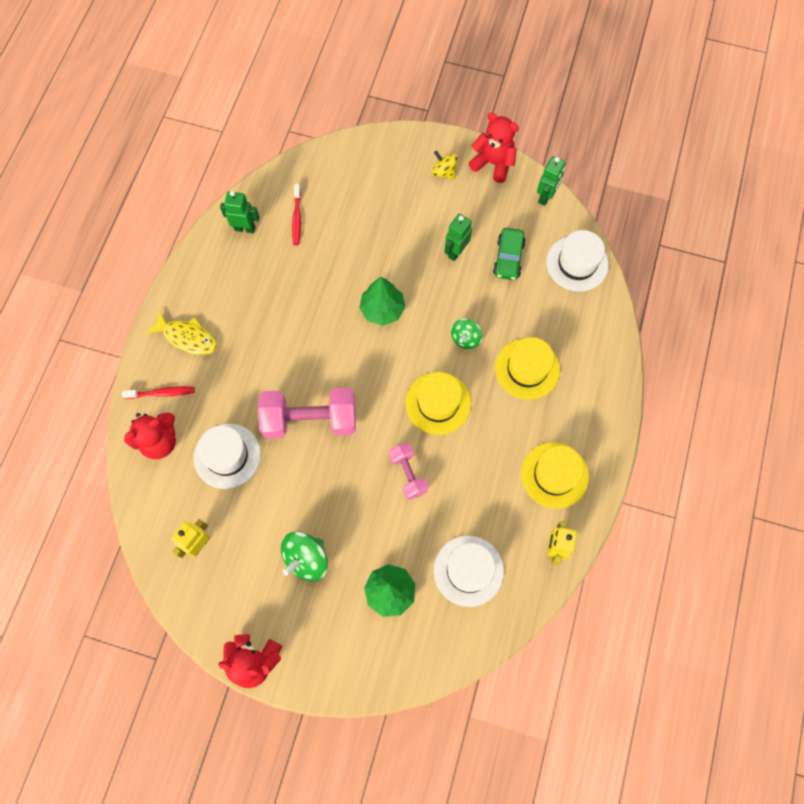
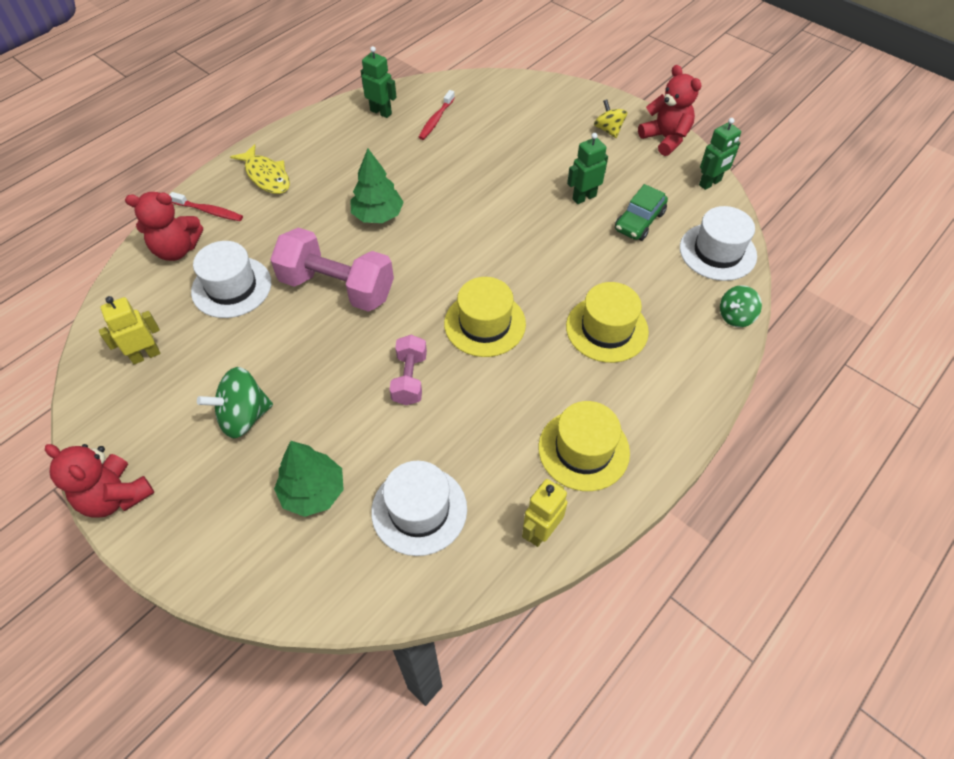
camera: 25 degrees right, 15 degrees down
(382, 309) = (475, 219): green tree -> green tree (378, 215)
(465, 338) = (551, 276): green spinning top -> green spinning top (735, 316)

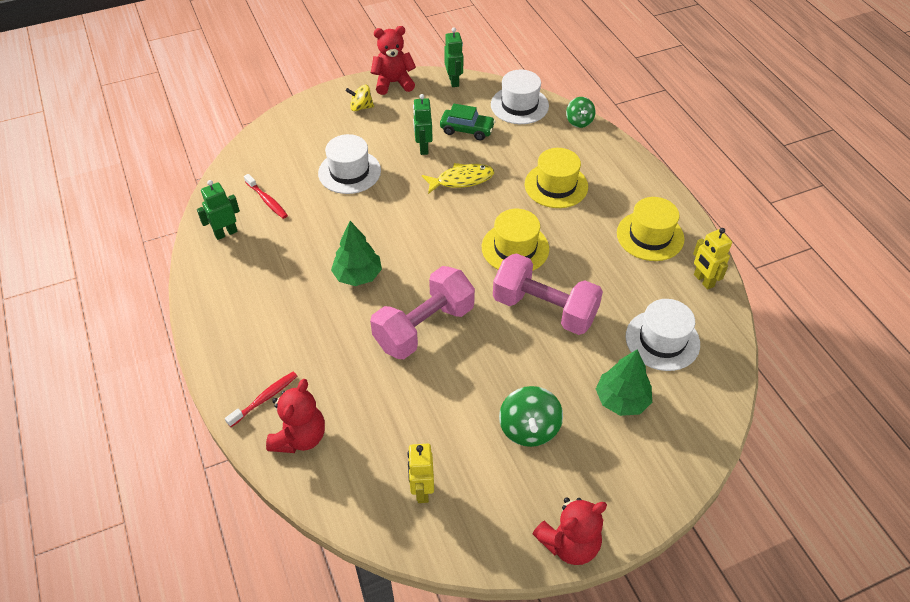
camera: 65 degrees left, 5 degrees down
(231, 287) = (377, 403): white hat -> white hat (349, 172)
(266, 176) = (248, 341): yellow fish -> yellow fish (461, 180)
(409, 379) = (544, 309): pink dumbbell -> pink dumbbell, size x1.82
(639, 221) = (467, 130): green car -> green car turned 45 degrees counterclockwise

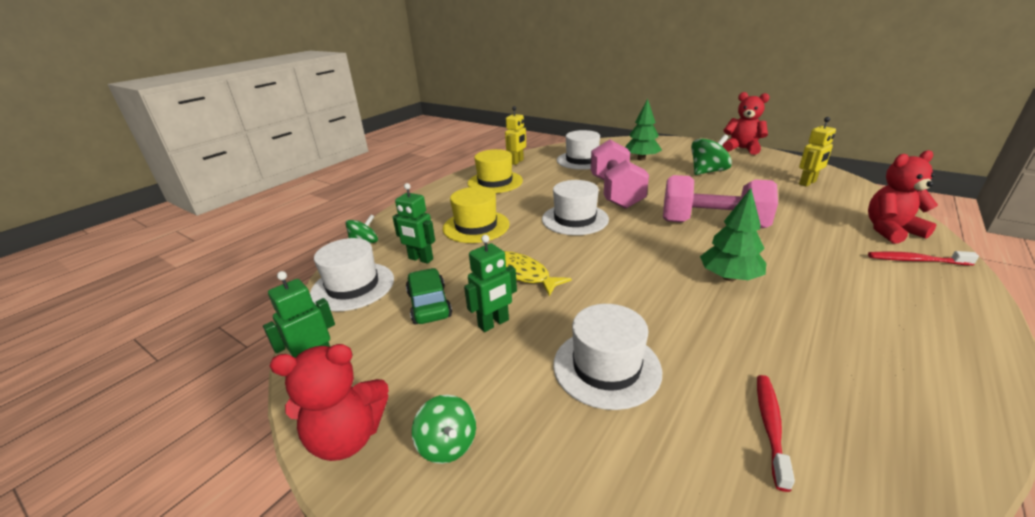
camera: 120 degrees left, 20 degrees down
(226, 233) = (887, 432): green robot -> green robot (420, 259)
(361, 107) = (447, 444): yellow spinning top -> green spinning top
(393, 83) = (347, 437): red teddy bear -> red teddy bear turned 60 degrees counterclockwise
(515, 248) = (575, 219): yellow hat -> white hat

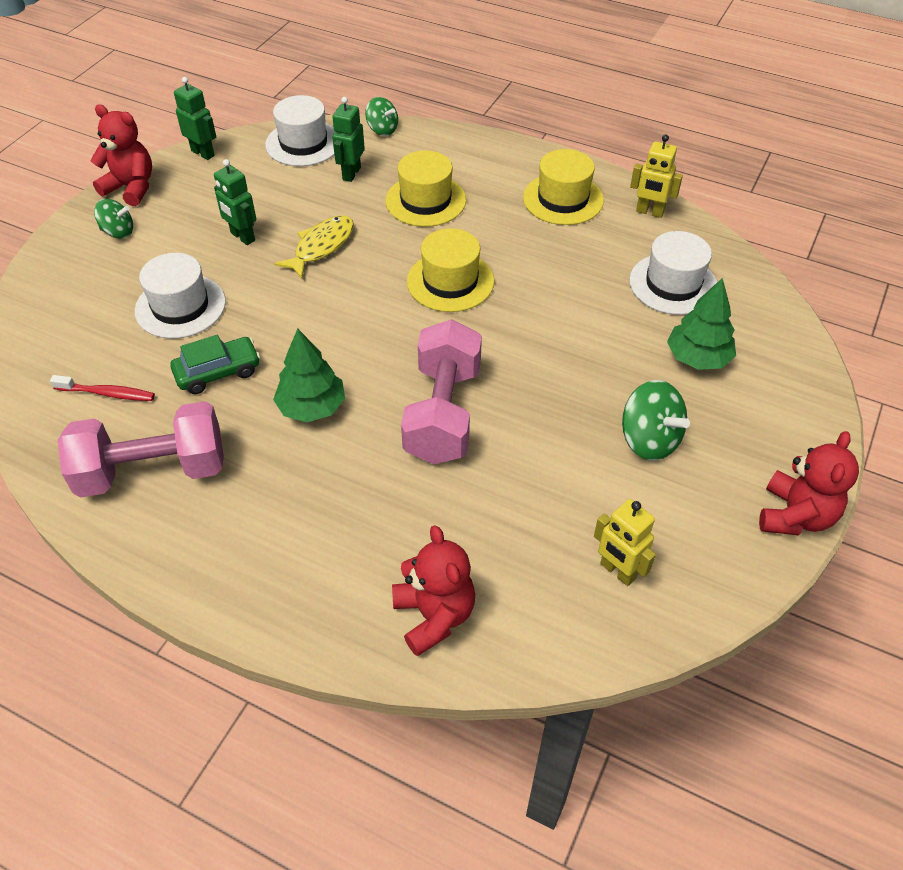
camera: 80 degrees right, 20 degrees up
(347, 437) = (131, 188): red teddy bear -> red teddy bear turned 135 degrees clockwise
(429, 304) = (272, 194): green car -> green car (218, 372)
(447, 444) = (118, 232): green spinning top -> green spinning top turned 135 degrees counterclockwise
(575, 219) = (450, 281): white hat -> yellow hat
(615, 192) = (541, 321): pink dumbbell -> pink dumbbell (153, 471)
(915, 260) = (348, 605): red toothbrush -> none

